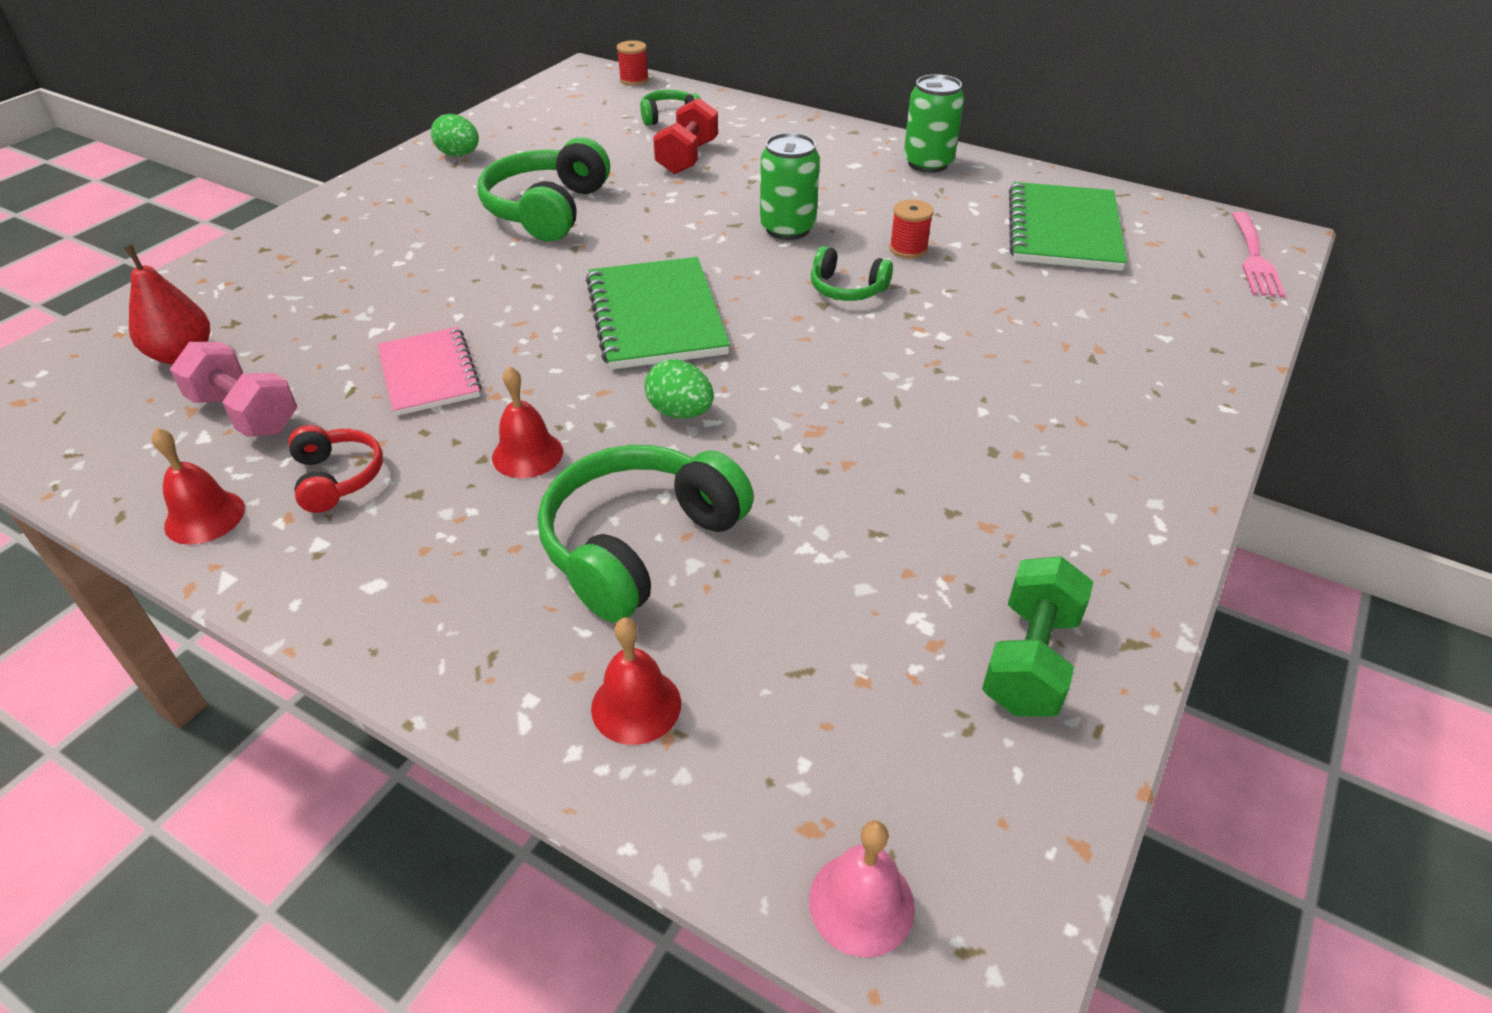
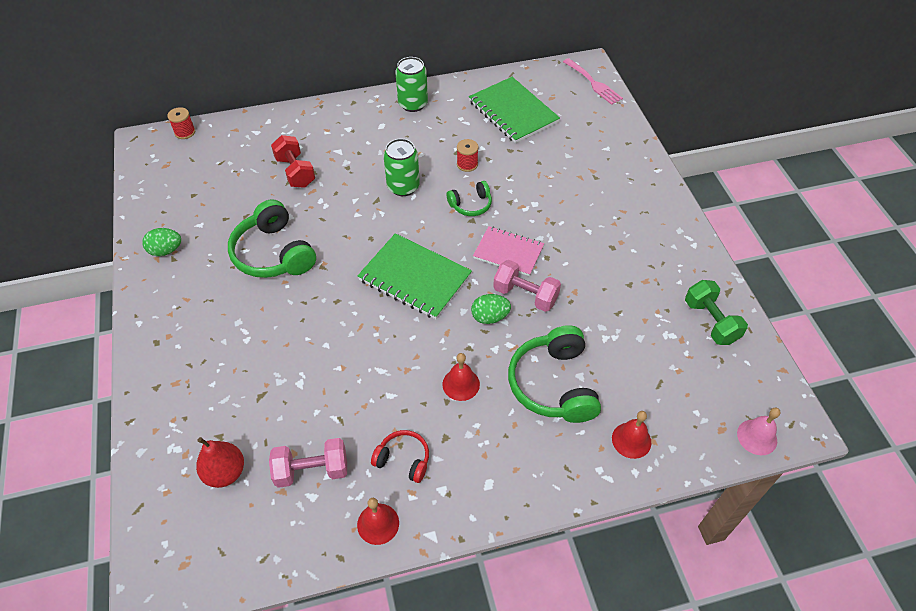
camera: 45 degrees left, 10 degrees up
(429, 374) = (362, 383): pink notebook -> pink notebook (508, 252)
(669, 117) = (245, 149): green headphones -> none
(767, 421) = (525, 295): none -> pink dumbbell

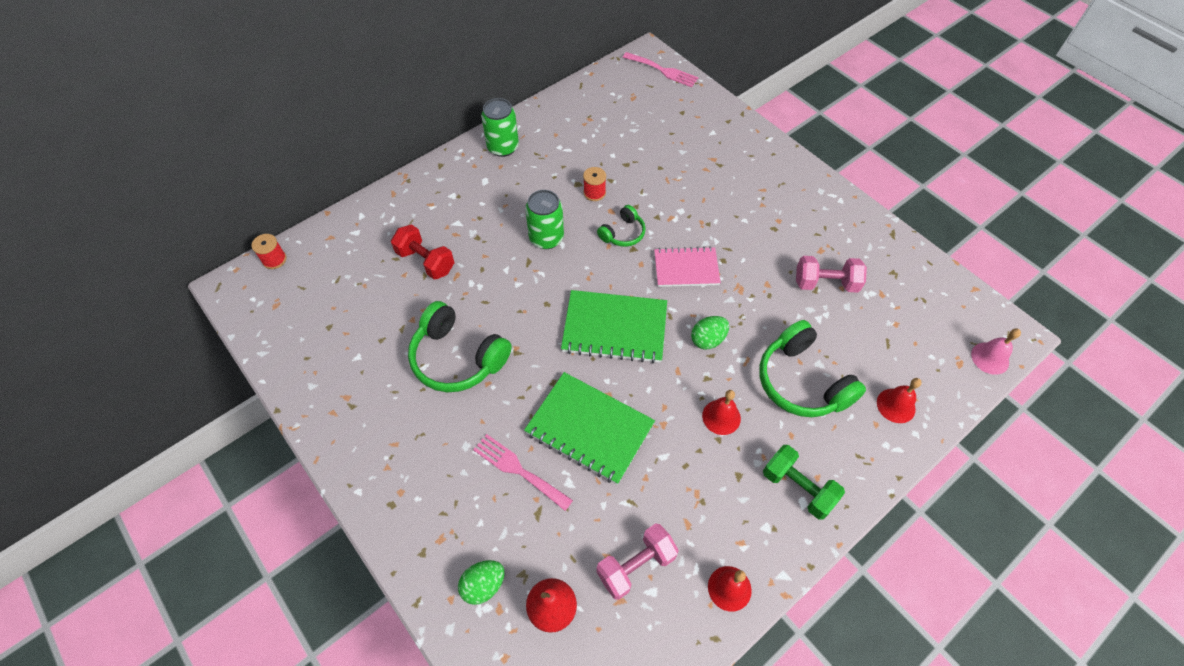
camera: 25 degrees left, 5 degrees up
(166, 250) = (338, 400): green egg -> green egg (483, 585)
(266, 356) = (518, 470): none -> pink fork
(403, 459) = (714, 514): red headphones -> none
(513, 112) = (606, 124): green notebook -> green notebook (589, 428)
(525, 295) = (726, 305): pink dumbbell -> pink dumbbell (825, 283)
(710, 321) = (895, 268): green dumbbell -> green dumbbell (798, 488)

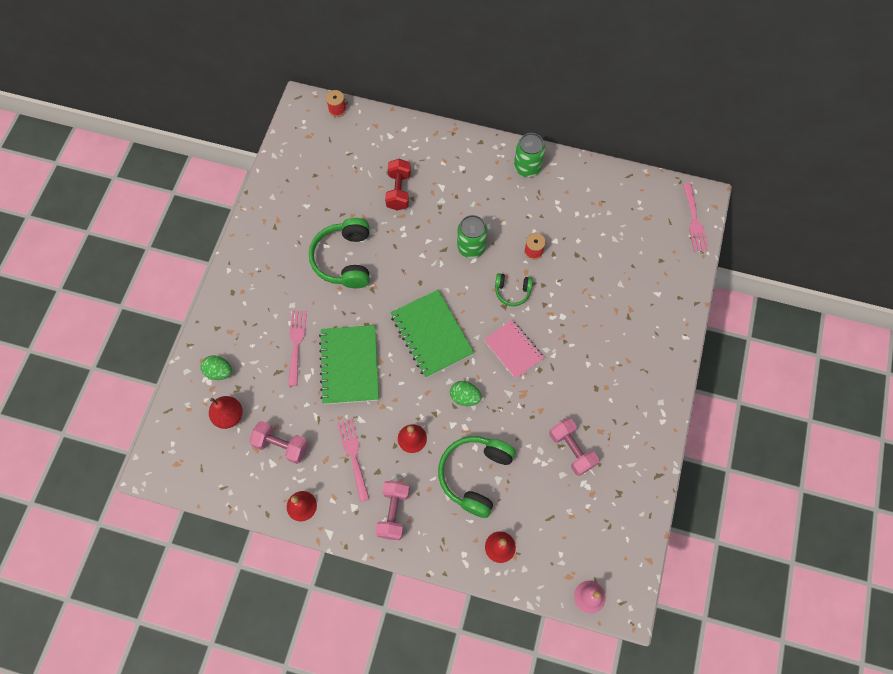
camera: 55 degrees right, 10 degrees up
(702, 490) = (353, 455): none -> pink fork
(798, 488) = (393, 512): green dumbbell -> pink dumbbell

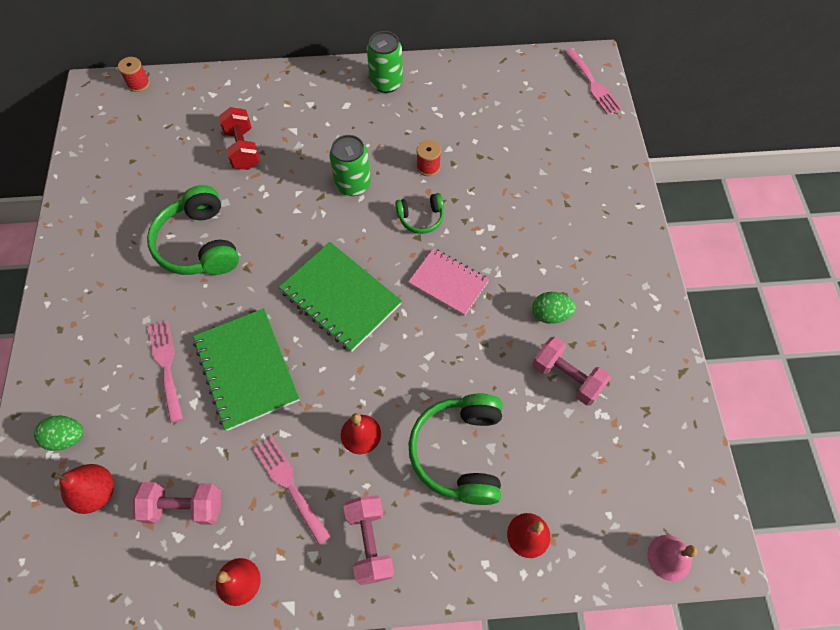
camera: 20 degrees left, 5 degrees down
(465, 397) = (410, 359): green egg -> green egg (550, 314)

